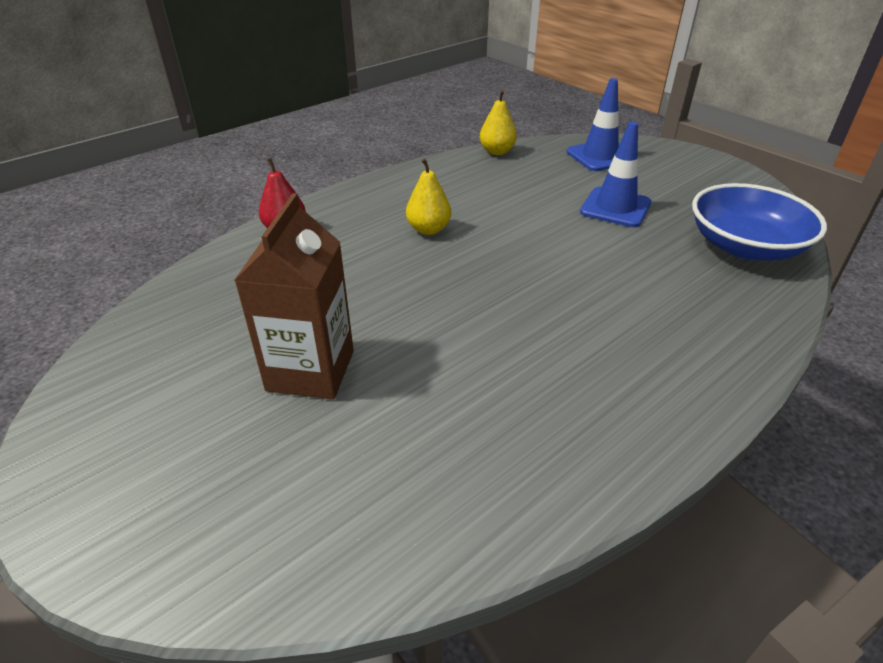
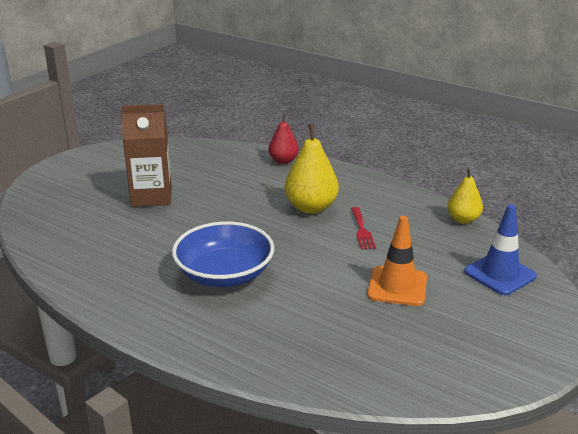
camera: 75 degrees right, 10 degrees down
(428, 229) = (311, 207): yellow pear -> yellow pear, size x1.59
(497, 206) = (362, 230): none -> red fork
(615, 207) = (397, 286): blue traffic cone -> orange traffic cone
(745, 246) = (368, 360): blue bowl -> blue bowl (224, 274)

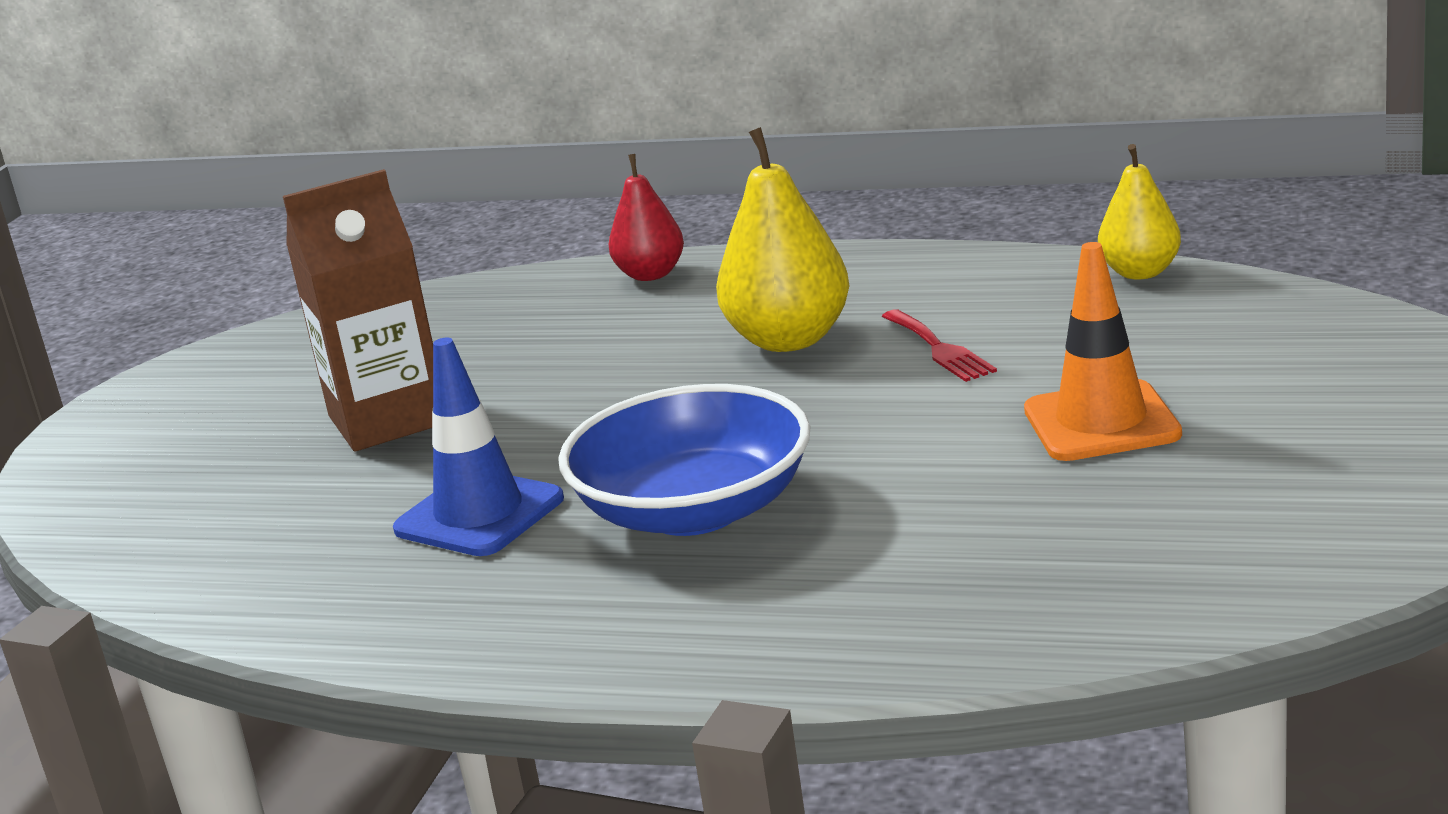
camera: 15 degrees left, 5 degrees down
(500, 274) = (1295, 342): blue traffic cone -> blue traffic cone (479, 514)

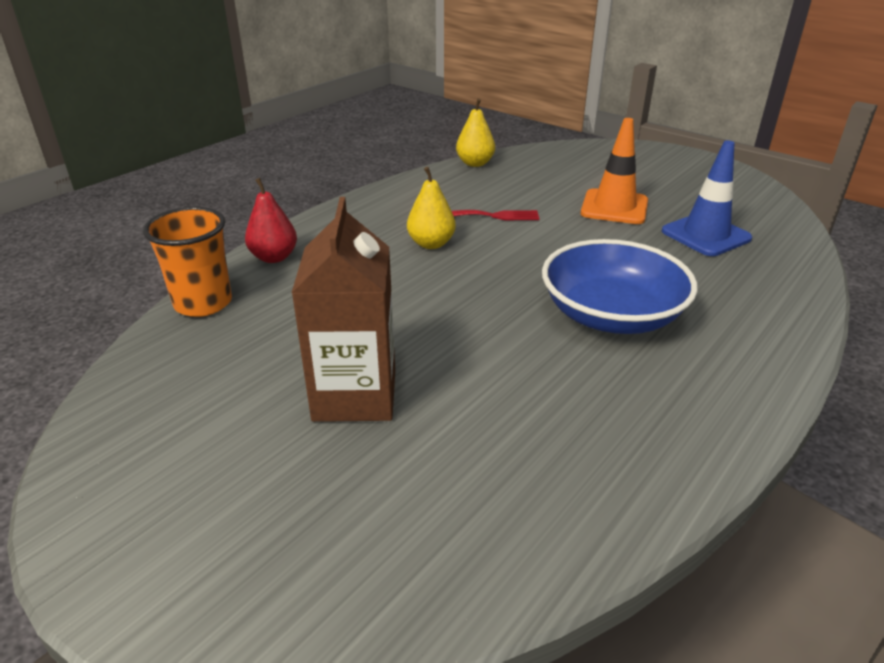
camera: 70 degrees left, 10 degrees up
(479, 514) = (549, 386): blue traffic cone -> blue traffic cone (705, 235)
(511, 286) = (203, 303): none -> orange cup
(789, 340) = (431, 244): yellow pear -> yellow pear, size x0.63

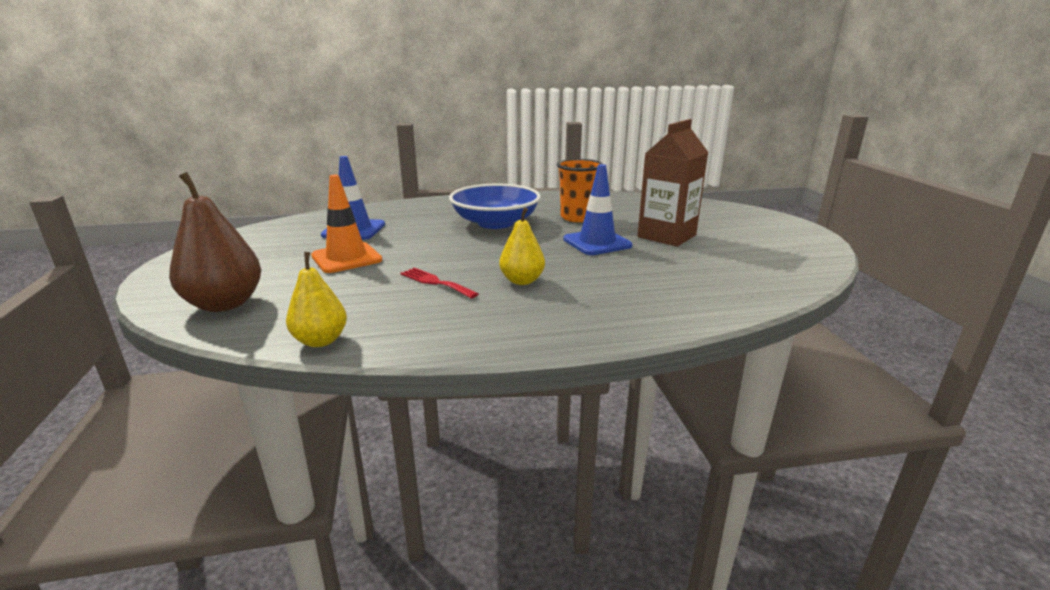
camera: 140 degrees left, 10 degrees down
(203, 303) = (743, 299): orange cup -> orange cup (577, 217)
(274, 257) = (663, 314): red pear -> none
(432, 331) = (597, 243): none -> blue traffic cone
(581, 157) = (225, 304): none -> brown pear

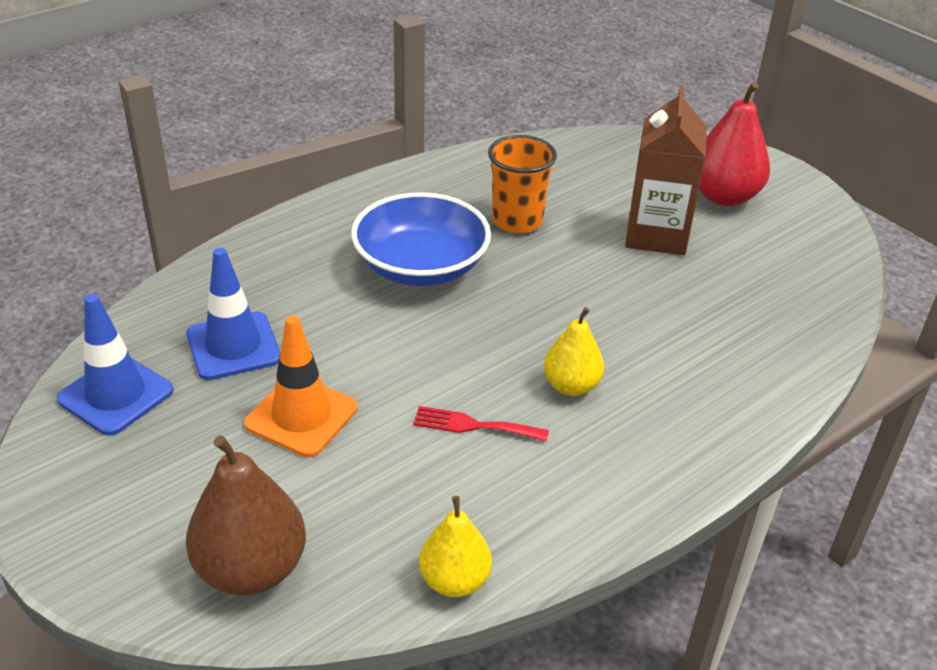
camera: 30 degrees left, 15 degrees up
(597, 243) = (589, 275): blue traffic cone -> blue traffic cone (116, 395)
(738, 230) = (723, 196): none -> red pear

